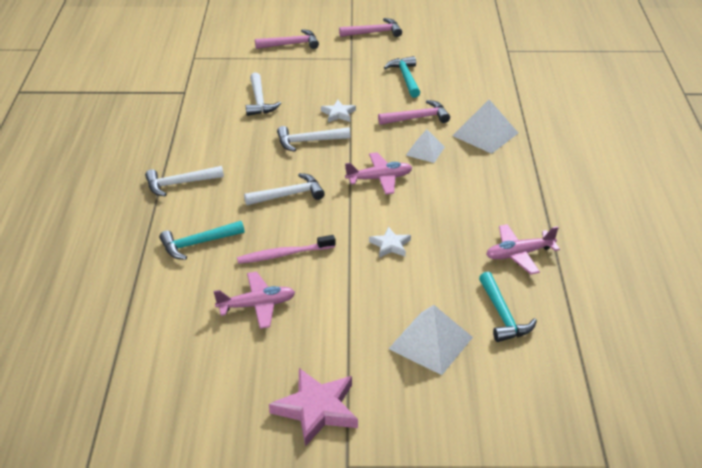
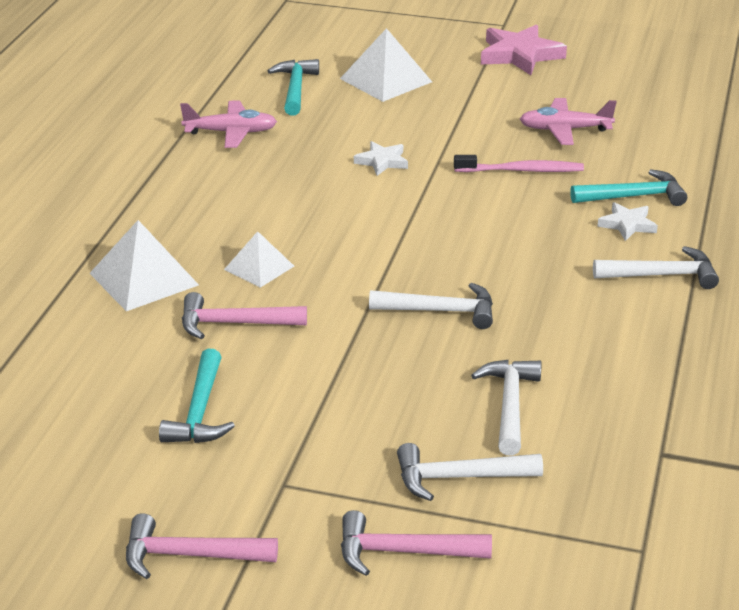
camera: 165 degrees left, 5 degrees down
(288, 195) = (497, 236): white hammer -> white hammer (459, 478)
(338, 114) = (369, 354): white star -> white star (627, 225)
(379, 179) = (354, 238): pink plane -> none

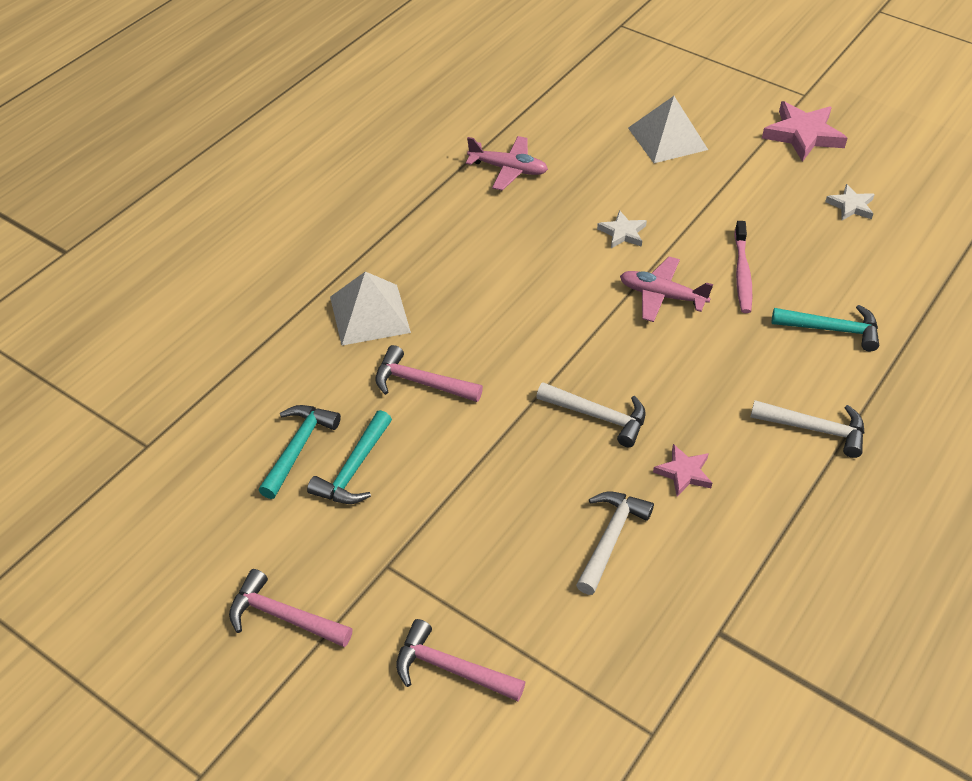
camera: 20 degrees right, 15 degrees up
(259, 267) = (467, 326): white pyramid -> none
(295, 89) = (584, 131): turquoise hammer -> turquoise hammer (298, 448)
(459, 478) = (532, 604): white hammer -> none
(521, 170) = (742, 273): pink toothbrush -> pink toothbrush turned 75 degrees clockwise
(554, 337) = (684, 473): none -> pink star
(565, 130) = (804, 234): pink plane -> pink plane (662, 296)
(627, 225) = (810, 361): white star -> white star (851, 206)

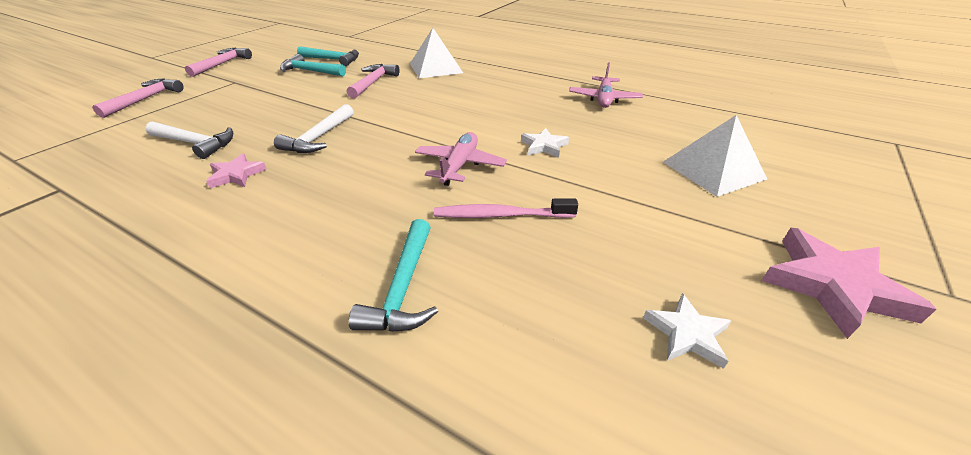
camera: 85 degrees right, 10 degrees down
(814, 429) = (242, 260): white hammer -> none

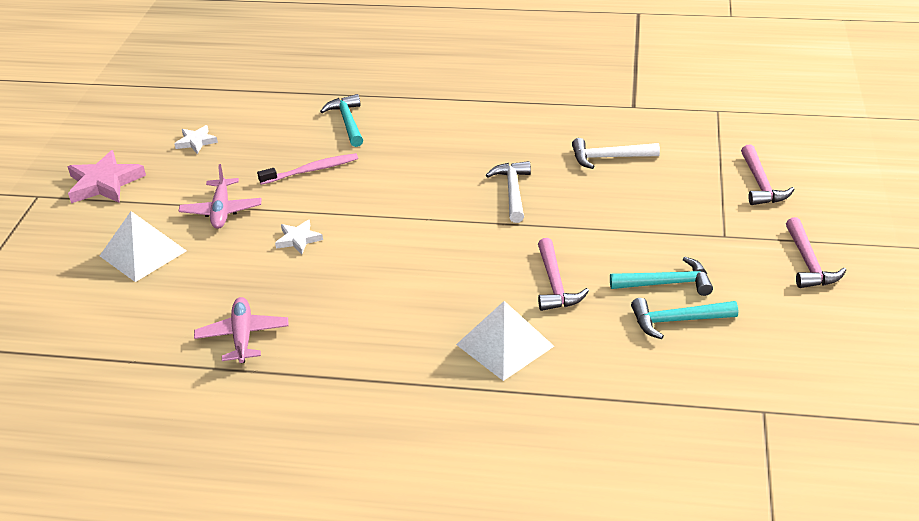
camera: 160 degrees right, 0 degrees up
(236, 175) = (530, 146): pink star -> none
(459, 165) = (364, 199): pink plane -> pink plane (221, 210)

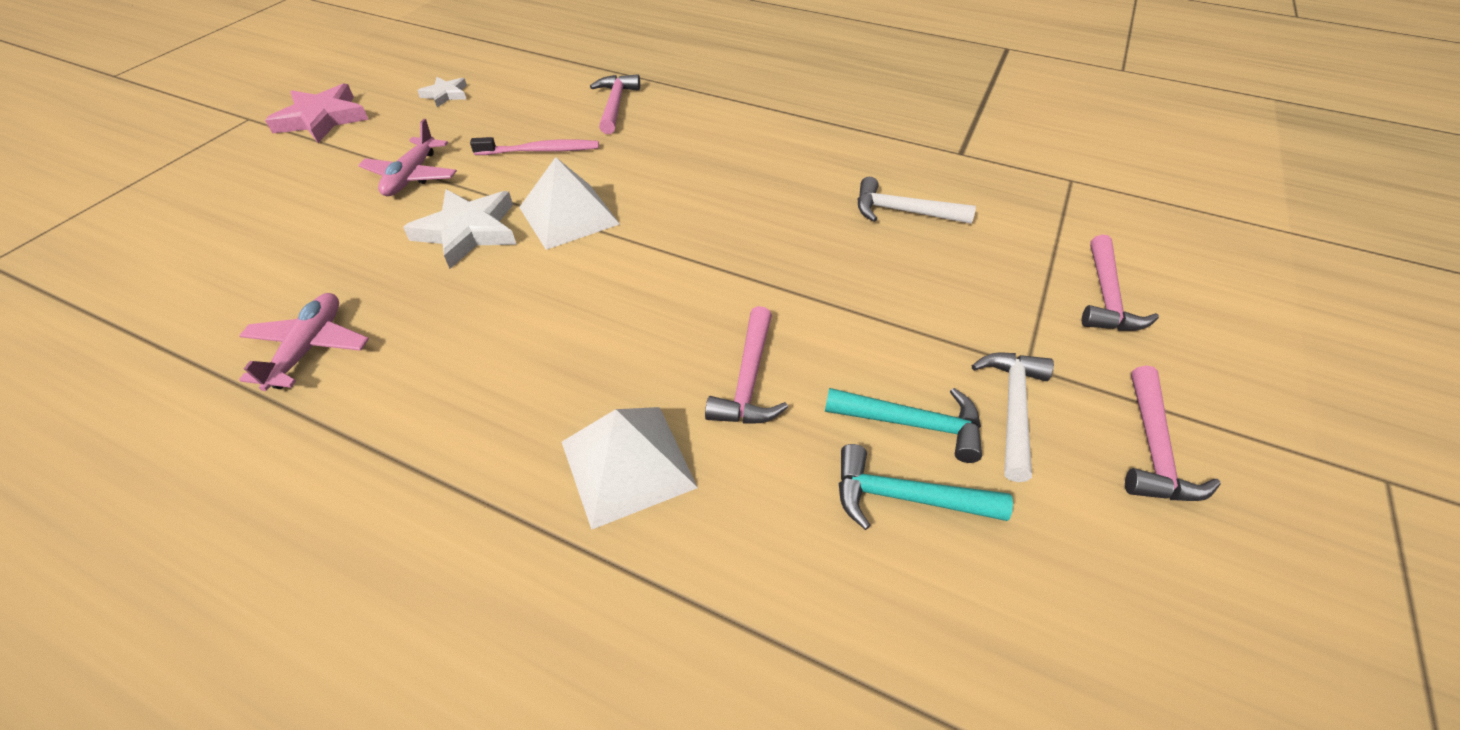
camera: 15 degrees right, 10 degrees up
(143, 253) = (292, 207): white pyramid -> white pyramid (569, 215)
(298, 239) = (468, 231): white star -> white star, size x1.78
(347, 122) = (615, 105): turquoise hammer -> pink hammer
(512, 192) = (758, 229): white hammer -> white hammer (1012, 409)

